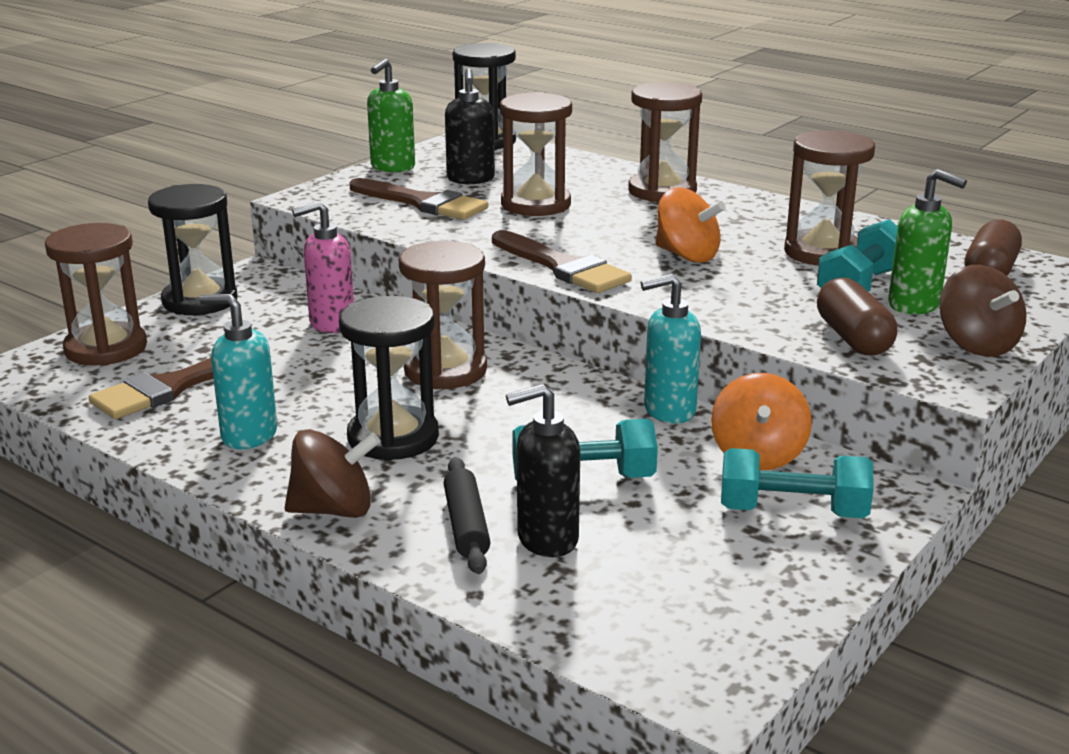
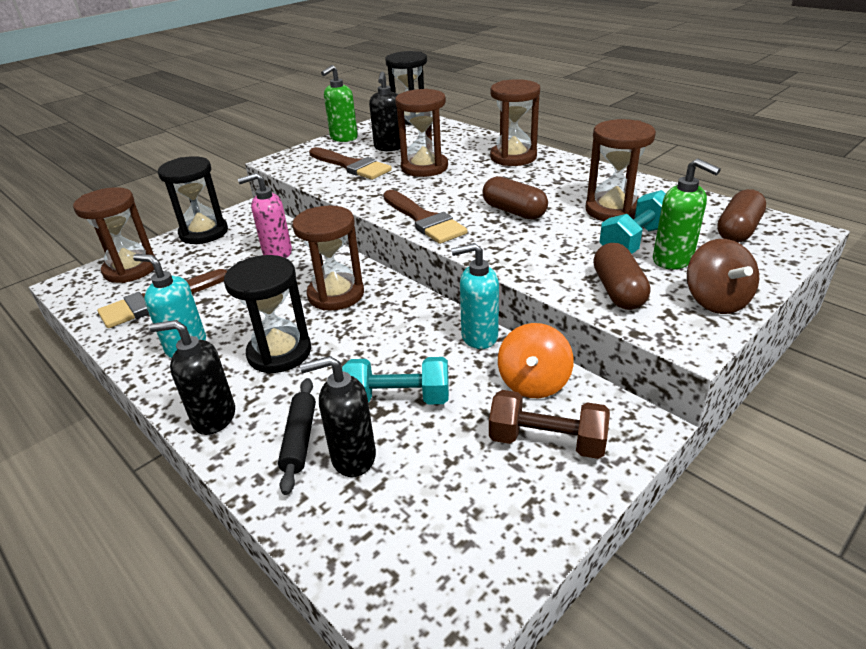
camera: 10 degrees right, 10 degrees up
(333, 510) = (214, 418): brown spinning top -> black soap dispenser
(687, 256) = (514, 211): orange spinning top -> brown capsule
(792, 512) = (547, 441): turquoise dumbbell -> brown dumbbell

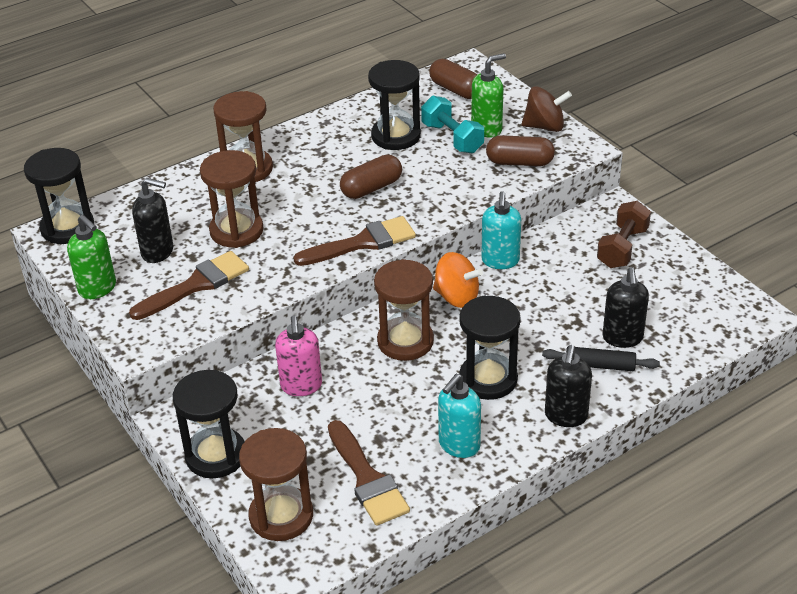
camera: 80 degrees left, 5 degrees up
(398, 399) = (565, 311): turquoise dumbbell -> none
(533, 382) = (563, 243): orange spinning top -> orange spinning top (456, 297)
(613, 210) = (396, 136): brown hourglass -> black hourglass

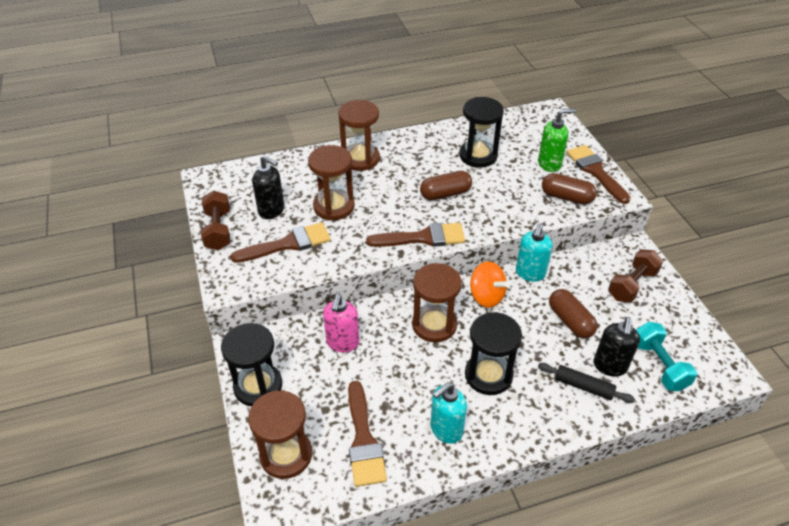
camera: 15 degrees right, 5 degrees up
(67, 228) = (218, 177): black hourglass -> none
(98, 289) = (218, 230): green soap dispenser -> brown dumbbell
(452, 138) = (520, 166): turquoise dumbbell -> turquoise dumbbell (659, 365)
(455, 90) = (535, 128): brown capsule -> brown capsule (570, 321)
(544, 126) = (595, 171): brown spinning top -> brown brush
(566, 416) = (541, 427): black soap dispenser -> none

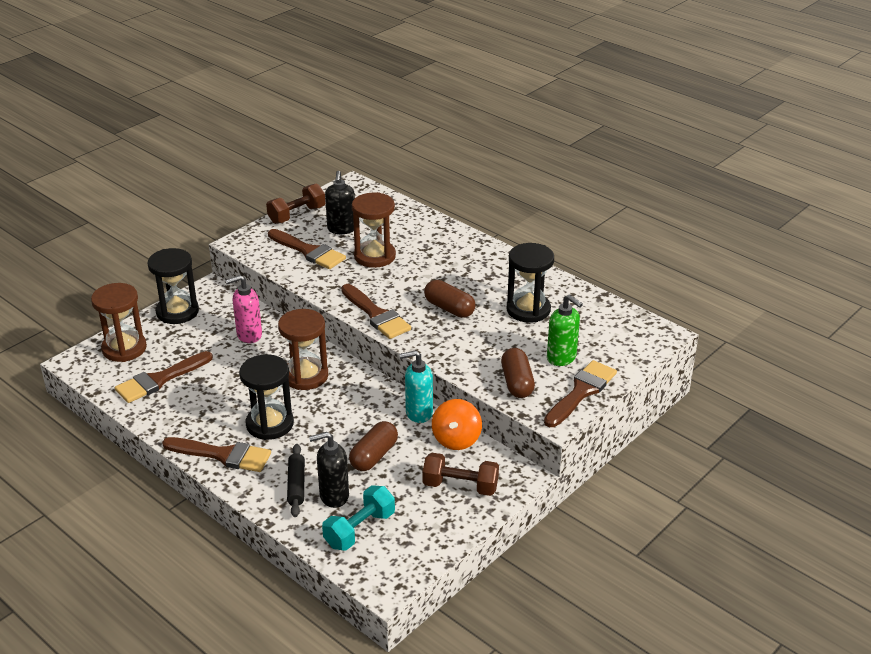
camera: 60 degrees right, 10 degrees down
(360, 159) = (453, 247): brown hourglass -> none
(446, 430) = (196, 418): turquoise soap dispenser -> none
(486, 296) = (365, 395): orange spinning top -> orange spinning top (456, 439)
(514, 426) = (223, 455): none -> brown brush

